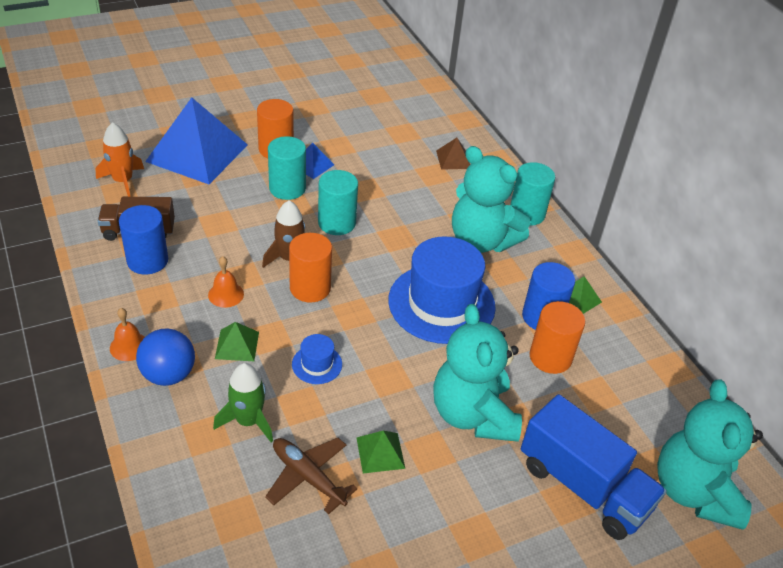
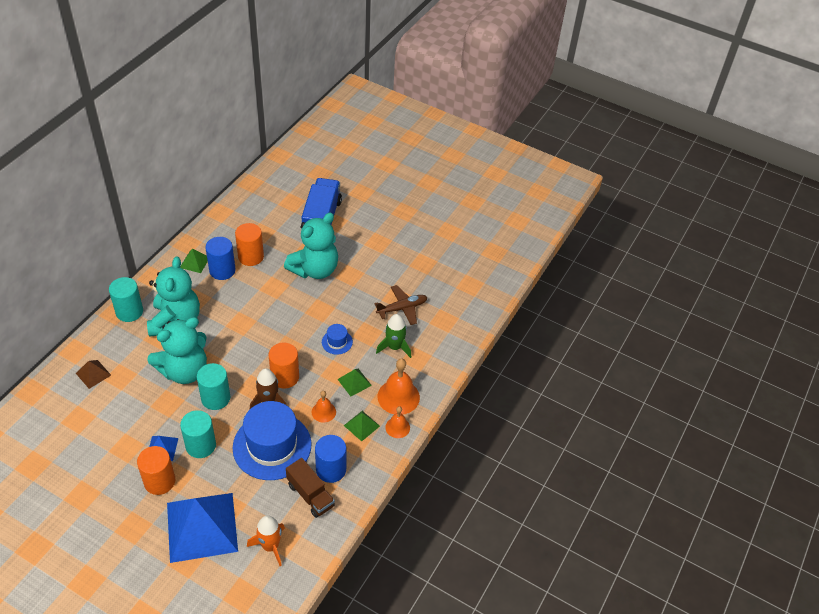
camera: 125 degrees left, 5 degrees up
(168, 374) = (398, 397): blue ball -> orange bell
(308, 477) = (402, 308): brown plane -> brown plane turned 120 degrees counterclockwise
(380, 452) = (366, 291): green pyramid -> green pyramid (361, 425)
(441, 303) = (247, 314): blue hat -> blue hat (272, 446)
(694, 491) = (292, 186): turquoise teddy bear -> turquoise teddy bear (184, 371)

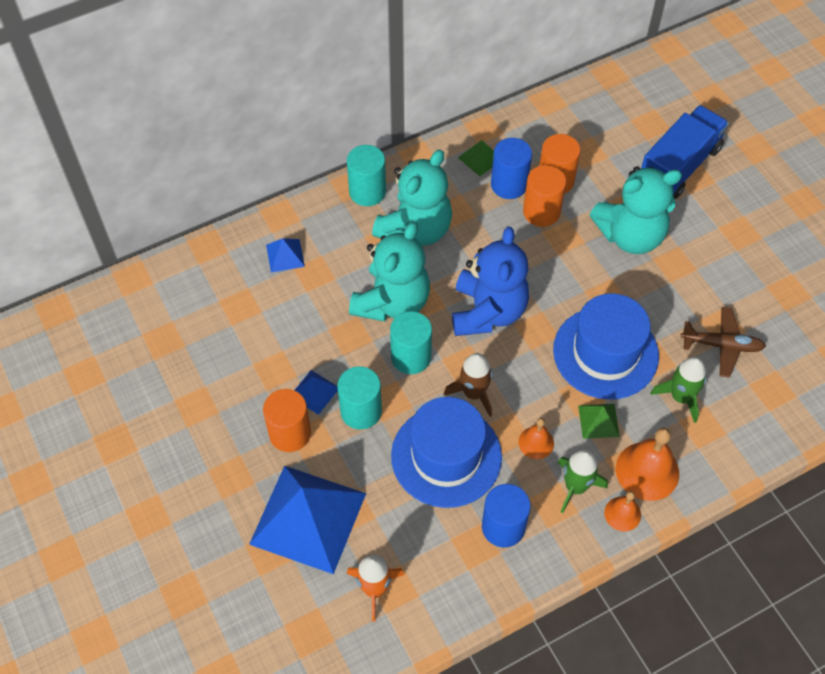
camera: 35 degrees right, 10 degrees up
(93, 374) = (285, 255): brown pyramid -> blue pyramid
(184, 371) = (392, 302): turquoise teddy bear -> turquoise teddy bear turned 60 degrees counterclockwise
(251, 350) = (488, 311): none -> blue teddy bear
(285, 377) = (511, 370): orange cylinder -> orange cylinder (541, 212)
(310, 495) = (459, 548): brown truck -> none
(337, 342) = (605, 353): blue hat -> blue hat, size x2.31
(361, 425) = (575, 486): green pyramid -> green rocket

